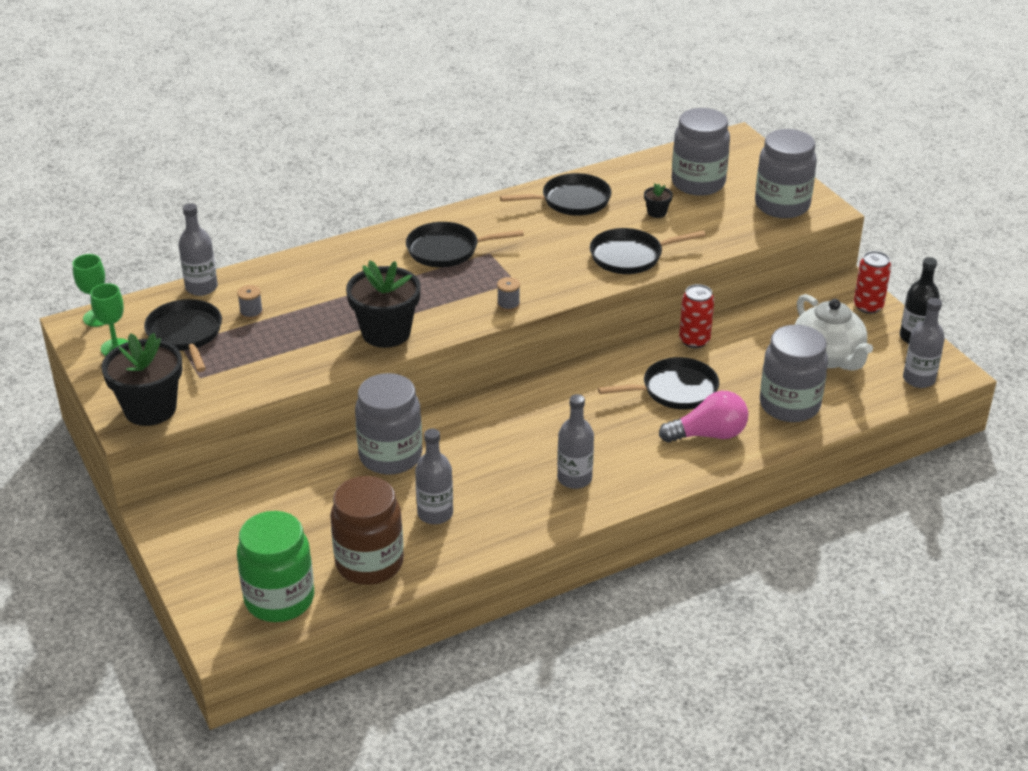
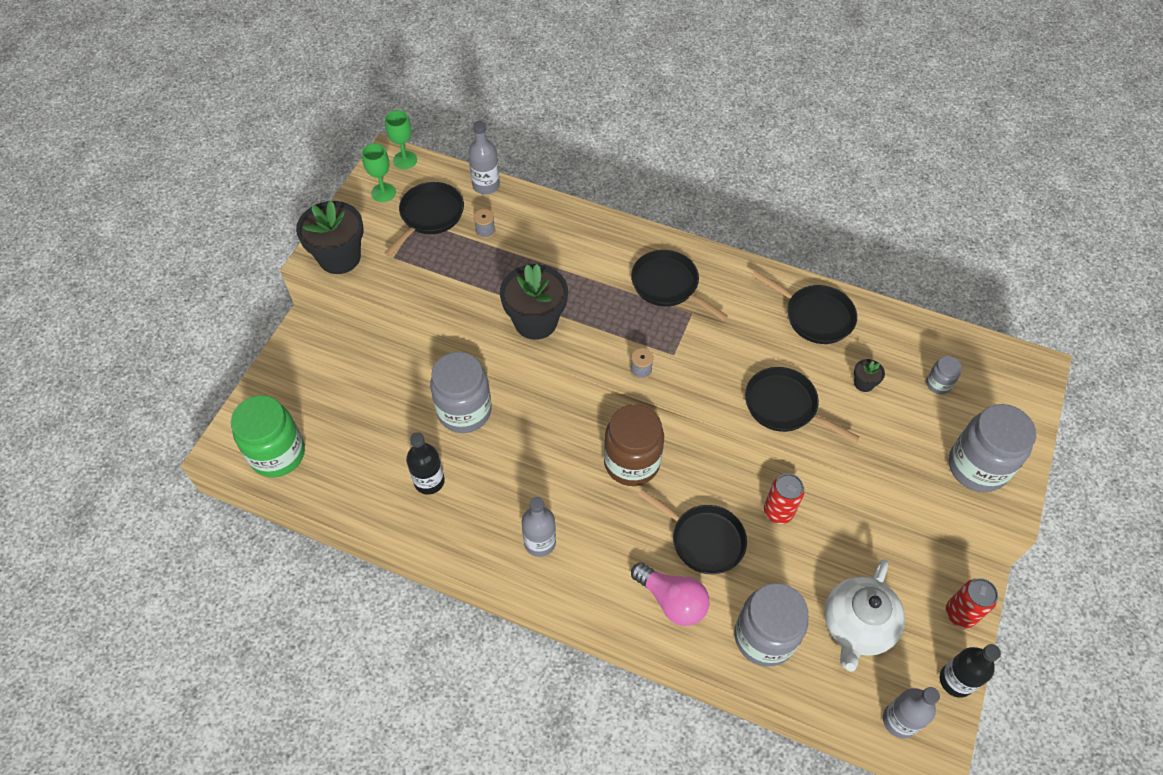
camera: 50 degrees right, 20 degrees up
(369, 563) = (350, 479): brown jar -> brown jar (631, 462)
(435, 513) = (429, 481): grey bottle -> black bottle
(698, 183) = (938, 384): grey jar -> grey jar, size x0.45

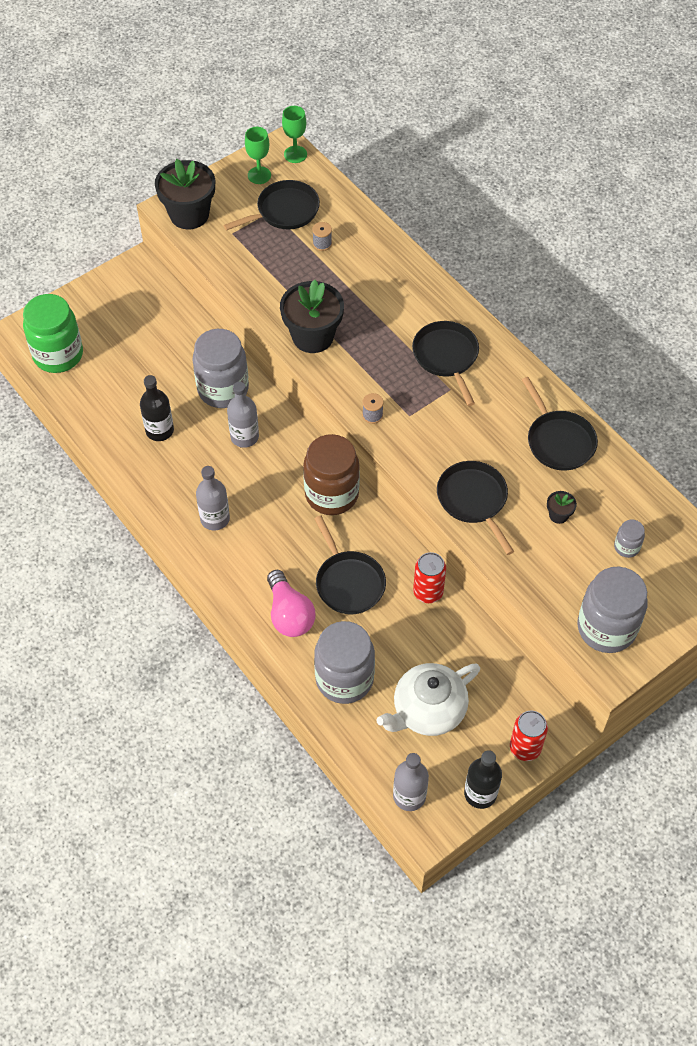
camera: 30 degrees right, 0 degrees up
(486, 185) = (349, 205): grey bottle -> grey bottle (244, 437)

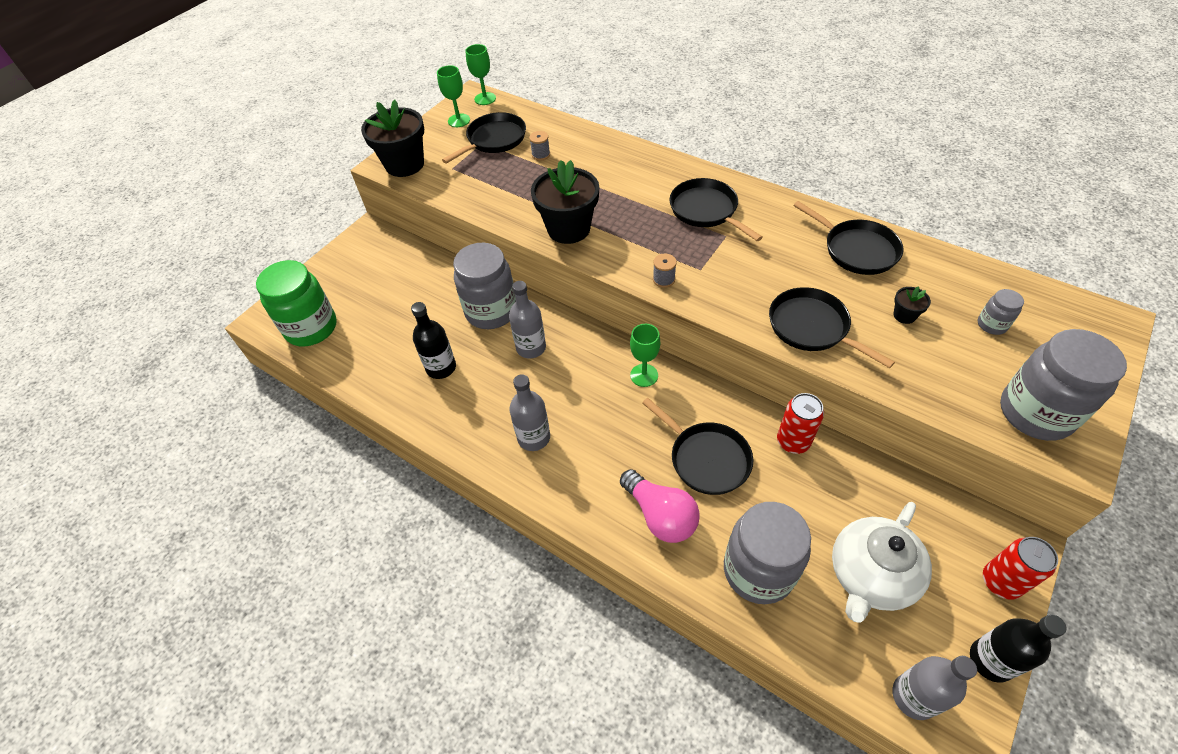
camera: 15 degrees left, 5 degrees down
(331, 494) = (644, 375): brown jar -> green goblet

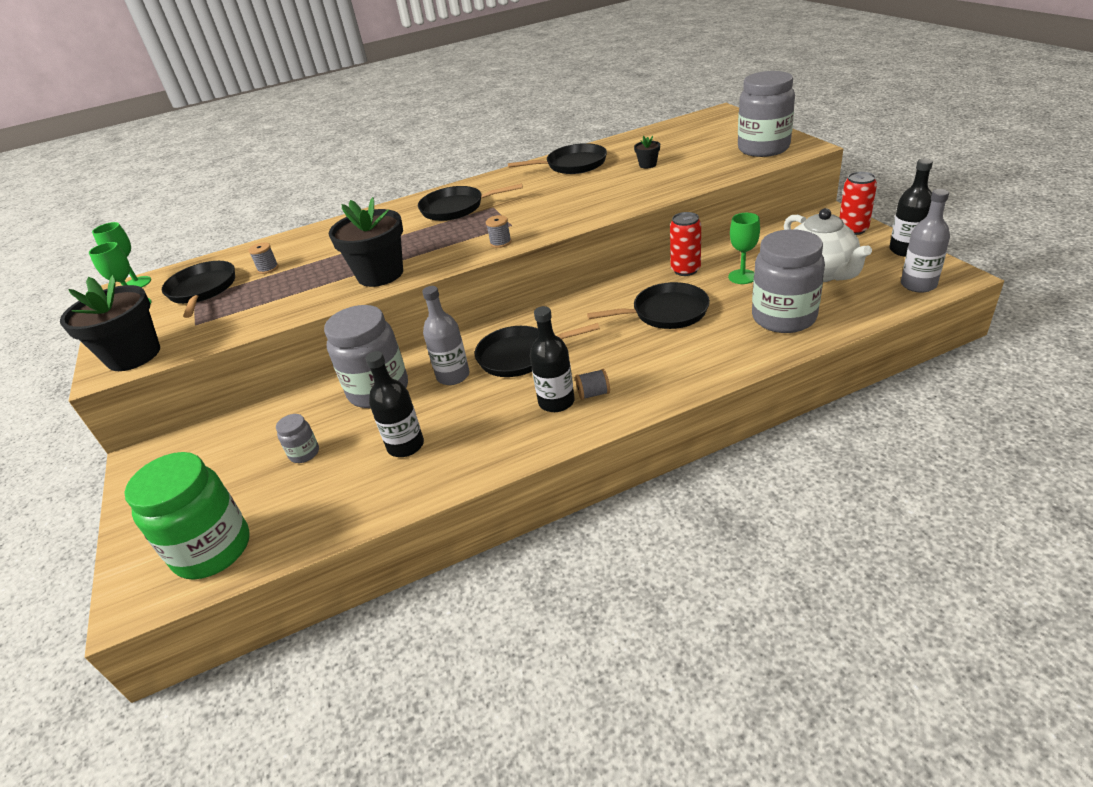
camera: 55 degrees left, 15 degrees down
(534, 437) = (556, 402): grey bottle -> black bottle
(557, 459) = (593, 394): none -> grey spool
(644, 375) = (555, 320): green goblet -> green goblet (742, 277)
(660, 515) = (699, 350): pink light bulb -> none
(812, 327) = (620, 197): black pan -> black pan (520, 356)
(991, 325) = (685, 142): grey jar -> grey jar (304, 453)

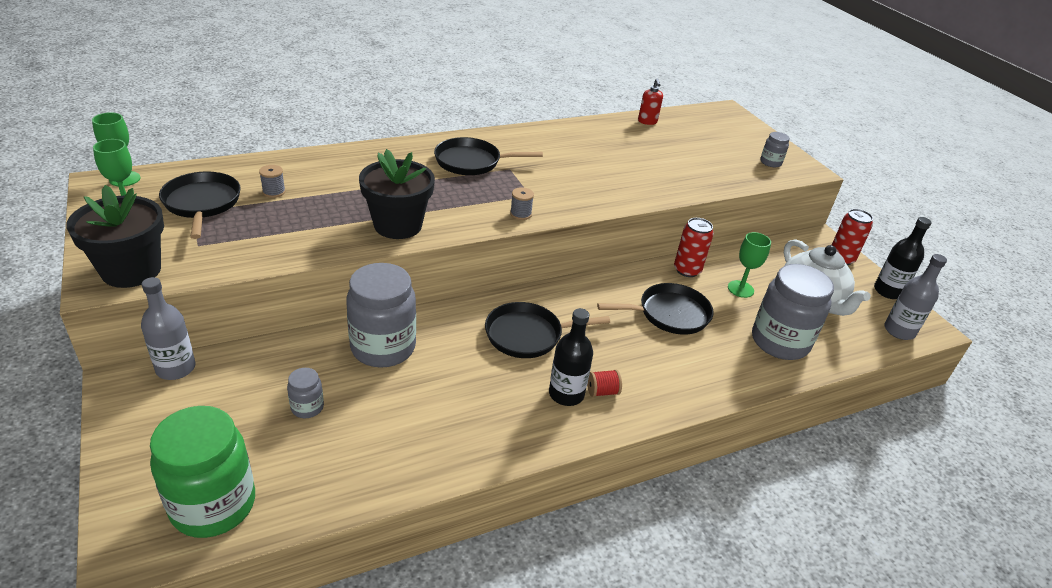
camera: 10 degrees left, 0 degrees up
(406, 446) = (415, 417): black bottle -> none
(453, 376) = (460, 345): grey bottle -> grey bottle (176, 368)
(573, 165) = (587, 137): black pan -> none
(593, 394) = (602, 391): grey spool -> red spool
(635, 139) = (647, 122): none -> red soap dispenser
(647, 165) = (661, 155): black flower pot -> none
(763, 148) = (770, 162): grey jar -> grey jar, size x0.45

